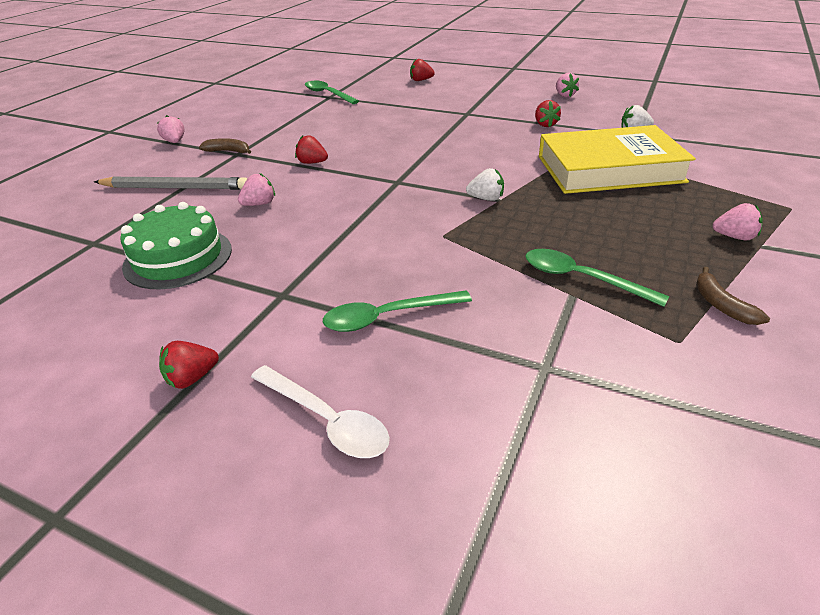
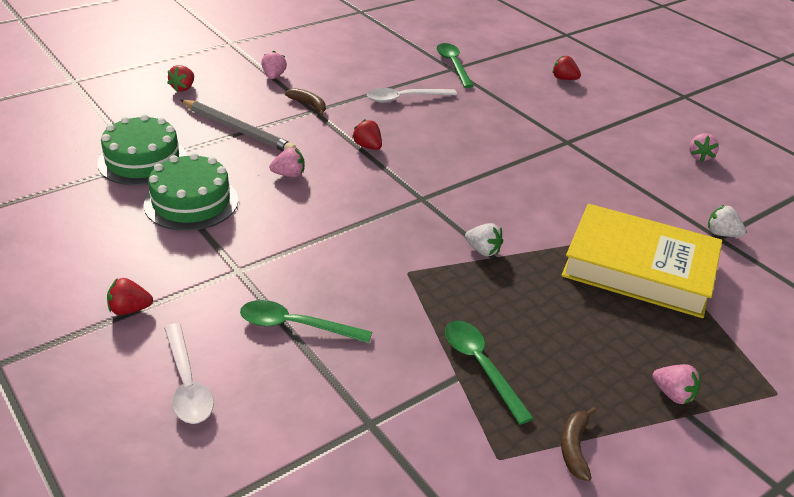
camera: 25 degrees right, 0 degrees up
(91, 242) = (143, 160): none -> green cake
(310, 124) = (404, 98): none -> white spoon
(545, 124) = (634, 188): red strawberry -> red strawberry (183, 88)

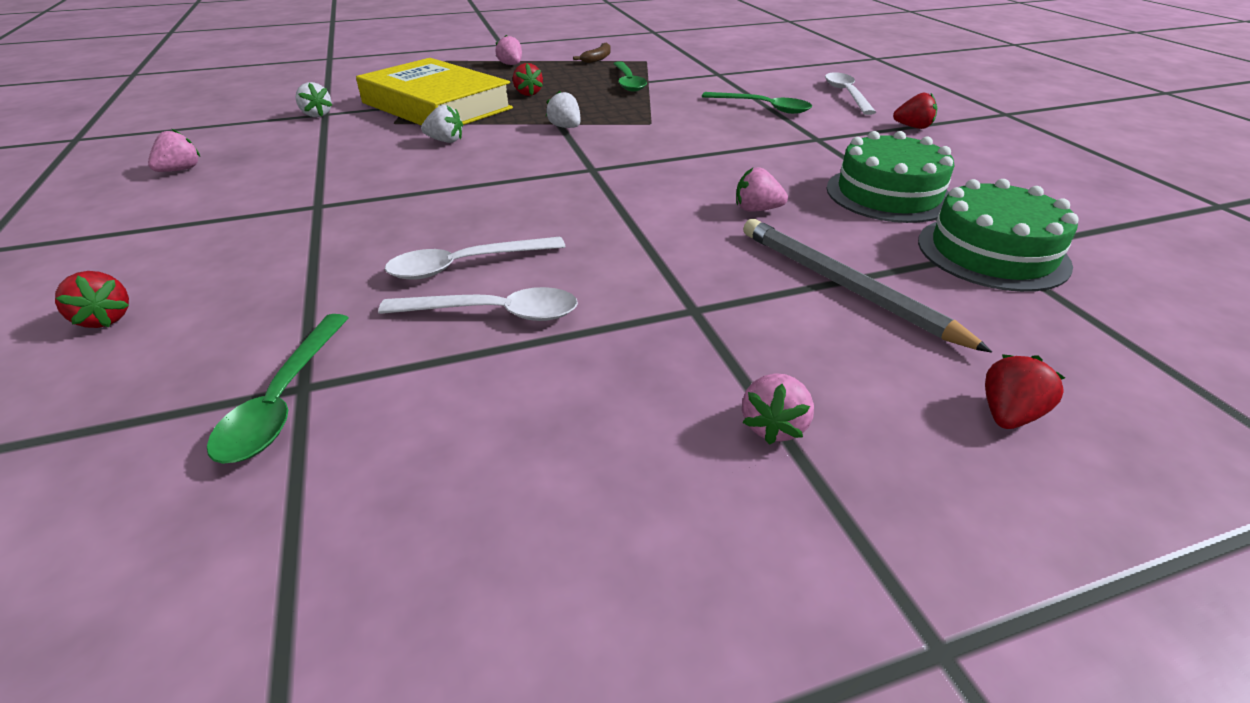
camera: 160 degrees left, 0 degrees up
(309, 105) = (701, 323): brown banana -> none
(368, 146) = (624, 233): red strawberry -> red strawberry (528, 93)
(440, 117) = (465, 265): none -> white spoon
(565, 214) = (445, 141): none -> white strawberry

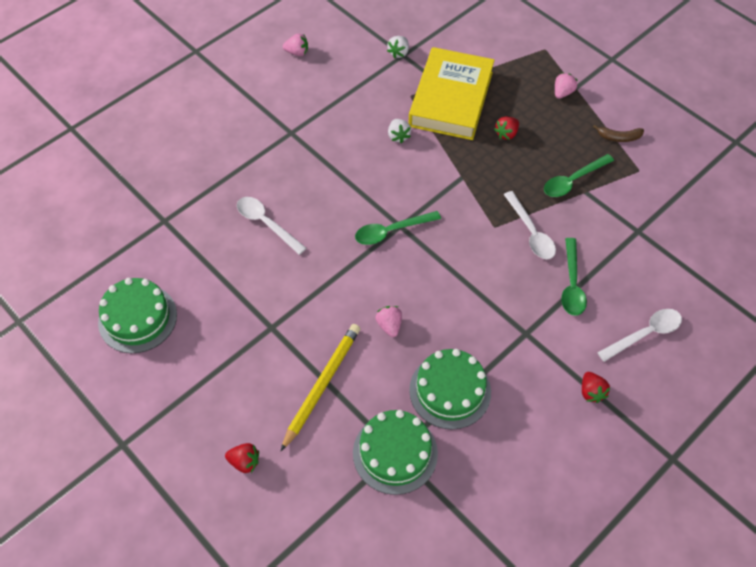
camera: 65 degrees right, 20 degrees up
(105, 319) = (174, 132): red strawberry -> none
(284, 400) = (155, 220): green spoon -> green spoon (391, 231)
(494, 313) = (234, 254): white spoon -> white spoon (531, 232)
(532, 504) = (137, 318): none -> green cake
(565, 127) = (457, 184): white strawberry -> none
(773, 426) = (203, 378): pink strawberry -> none
(845, 286) = (322, 385): grey pencil -> yellow pencil

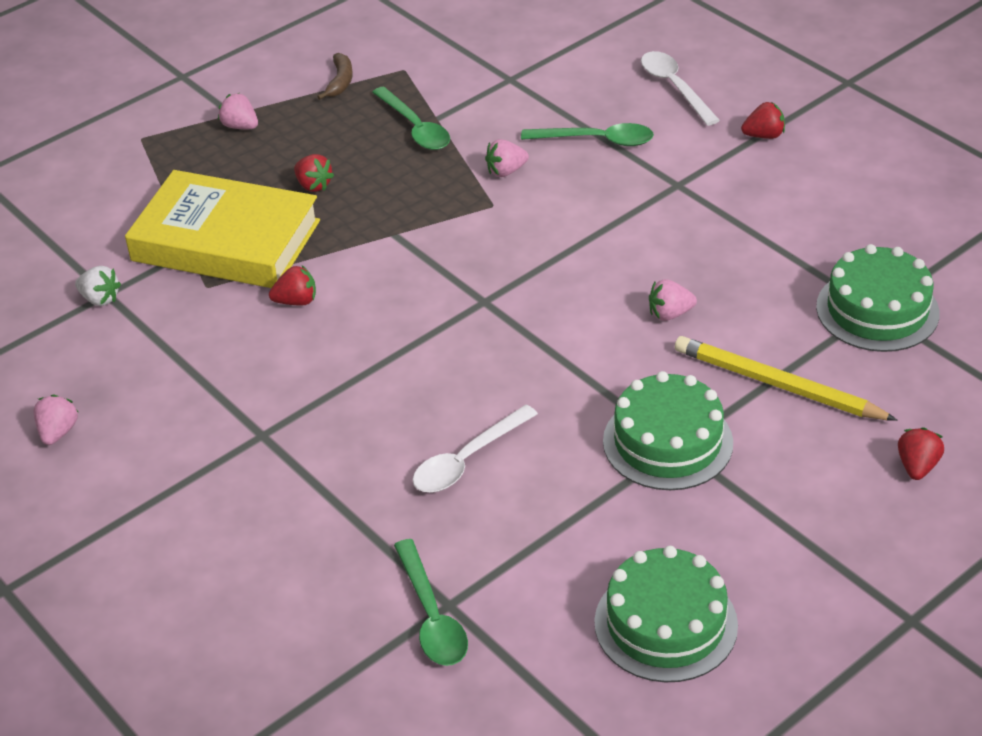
camera: 85 degrees left, 15 degrees down
(391, 231) = (494, 311): green spoon -> green spoon (431, 616)
(398, 136) = (296, 301): white strawberry -> red strawberry
(450, 391) = (774, 256): green cake -> green cake (667, 442)
(531, 232) = (506, 171): white spoon -> pink strawberry

